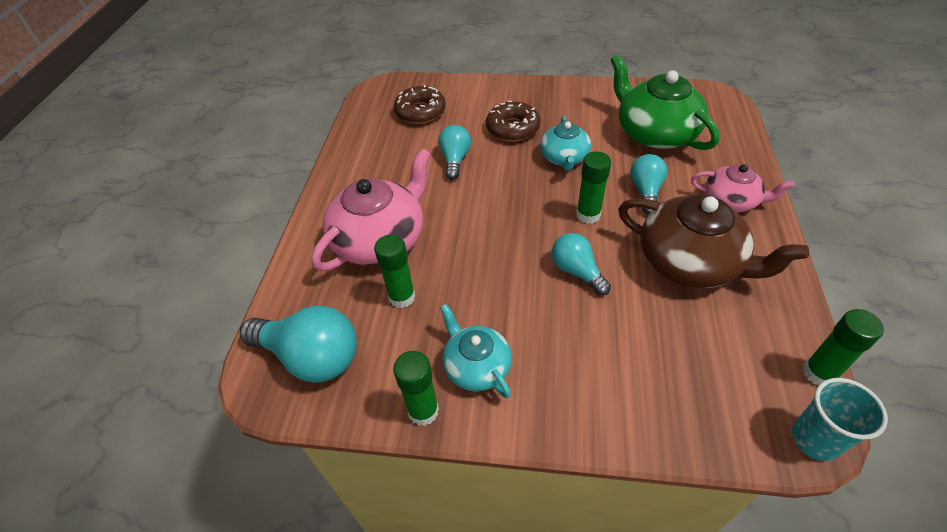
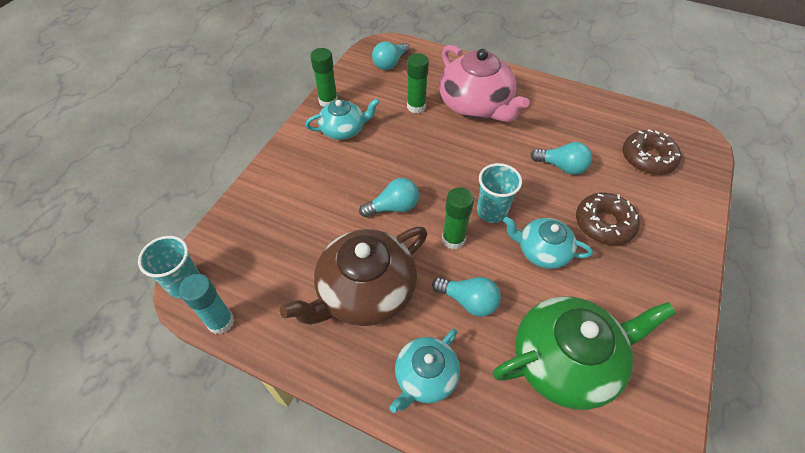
camera: 105 degrees right, 5 degrees up
(311, 357) = (390, 63): turquoise light bulb -> turquoise light bulb, size x0.60
(538, 196) = (492, 211): none -> turquoise cup
(731, 201) = (425, 377): pink teapot -> turquoise teapot
(819, 373) = (221, 322): green glue stick -> turquoise glue stick

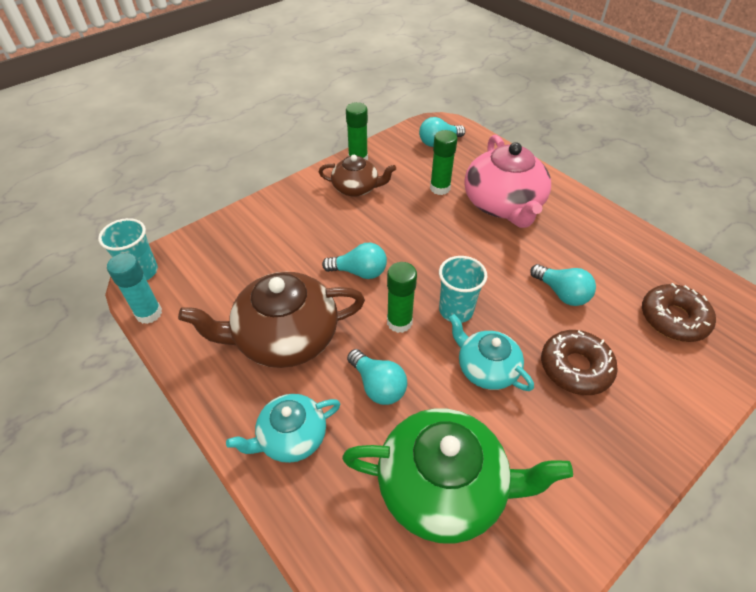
camera: 25 degrees right, 5 degrees down
(343, 129) = (356, 188): turquoise teapot -> brown teapot

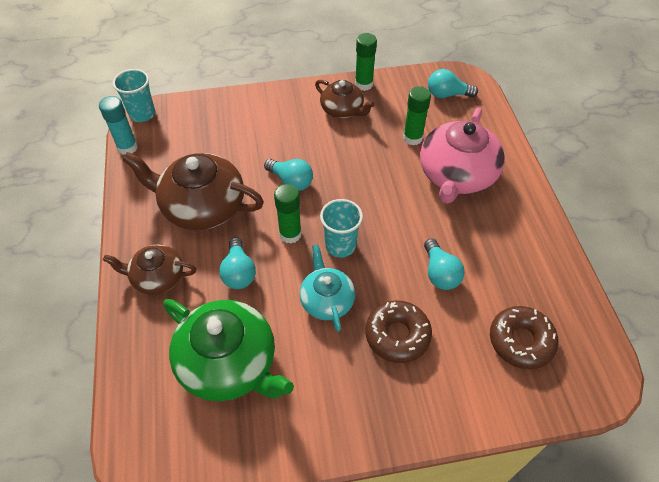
camera: 30 degrees right, 5 degrees up
(291, 437) = (157, 277): turquoise teapot -> brown teapot

